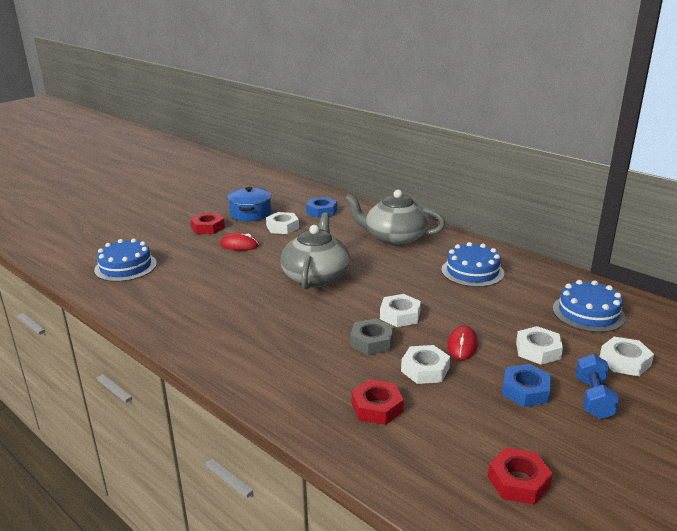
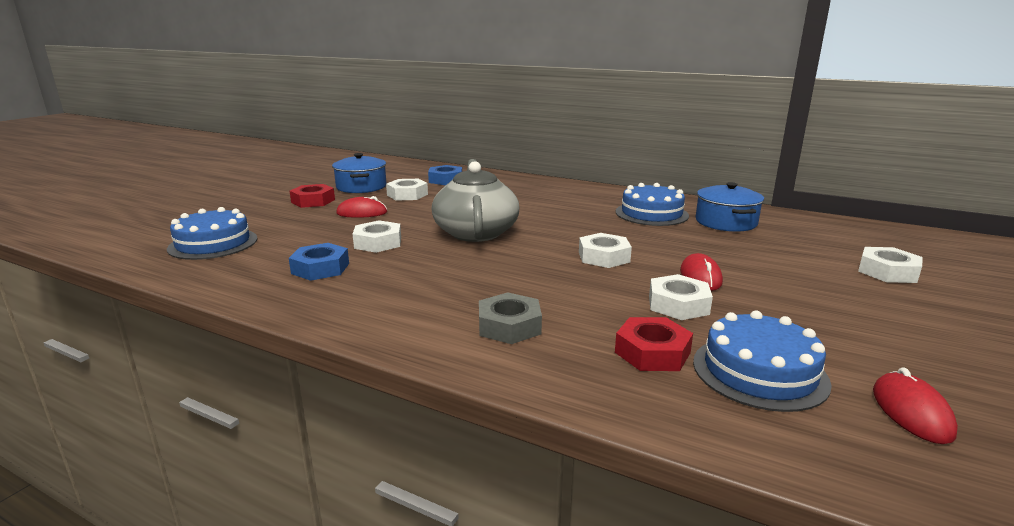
camera: 15 degrees left, 5 degrees down
(371, 342) = (590, 285): grey nut -> grey nut (509, 326)
(394, 238) = (543, 194): grey teapot -> none
(518, 481) = (911, 412): red nut -> red mouse
(525, 391) = (814, 311): blue nut -> blue nut (320, 268)
(530, 289) = (726, 222): none -> blue pot
(538, 350) = (788, 272): white nut -> white nut (378, 243)
(588, 313) = (804, 236): blue cake -> blue cake (759, 372)
(593, 398) = (895, 309): blue dumbbell -> none

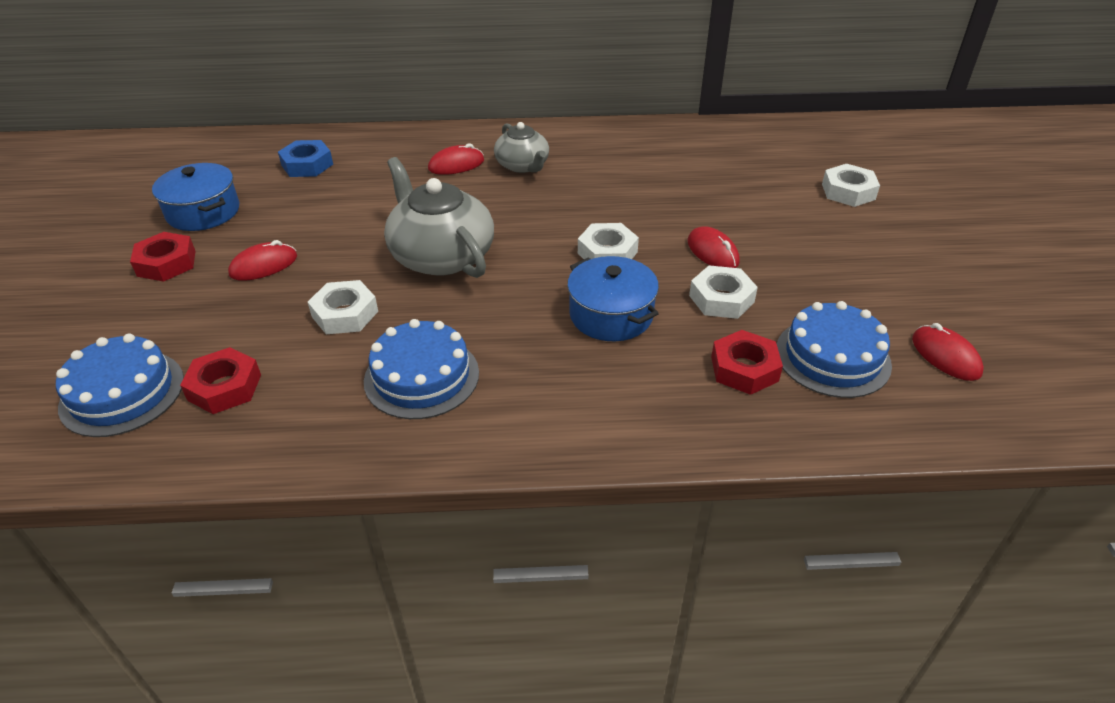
camera: 30 degrees left, 20 degrees up
(265, 255) = (224, 387): none -> red nut
(320, 268) = (323, 382): blue nut -> none
(407, 195) = (287, 211): white nut -> none
(509, 326) = (603, 387): grey nut -> none
(541, 196) = (456, 165): none -> red mouse
(589, 204) = (523, 165): none -> grey teapot
(651, 214) = (599, 163): blue cake -> blue cake (421, 376)
(726, 222) = (678, 157): blue pot -> blue pot (611, 315)

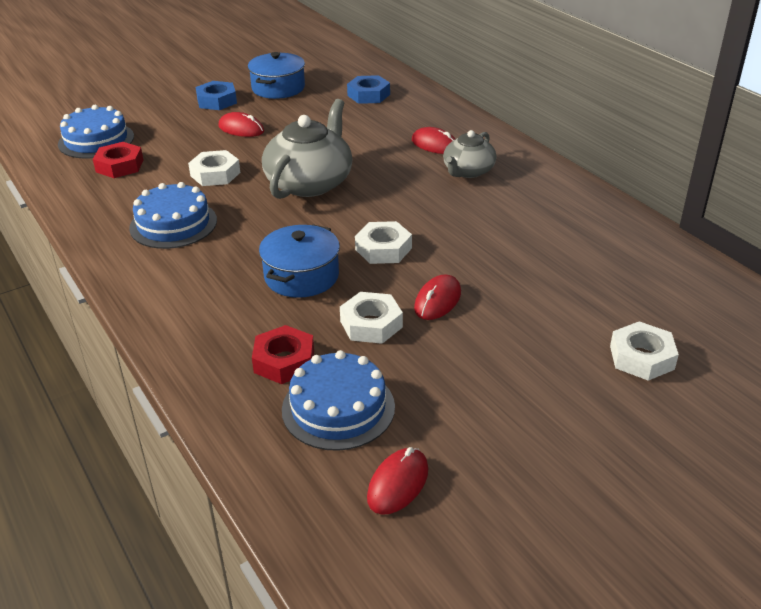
camera: 60 degrees right, 5 degrees down
(166, 263) = (217, 101): red nut -> blue nut

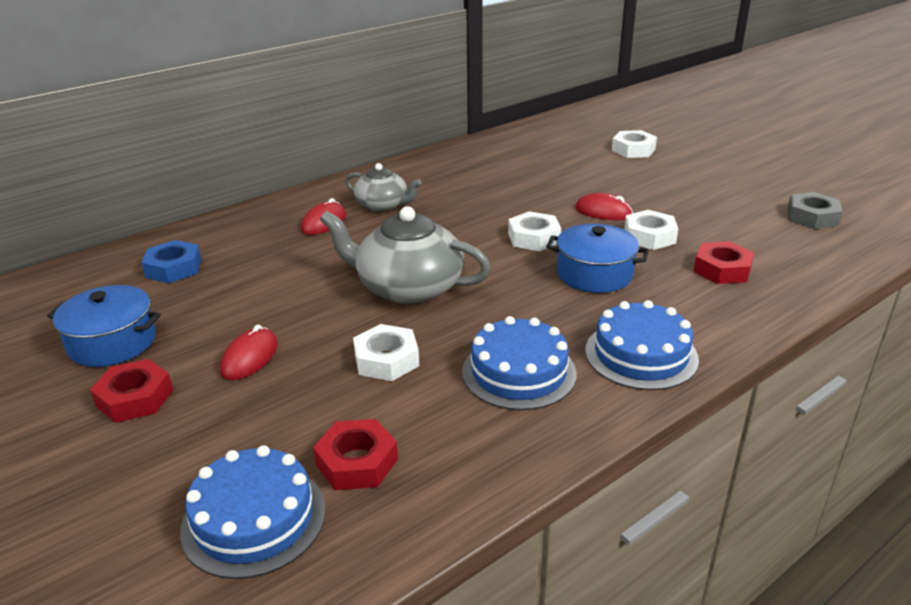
camera: 95 degrees left, 5 degrees down
(217, 101) = (135, 398): blue nut -> red nut
(338, 408) = (759, 242): blue cake -> blue cake (641, 354)
(398, 484) = (812, 217): red mouse -> grey nut

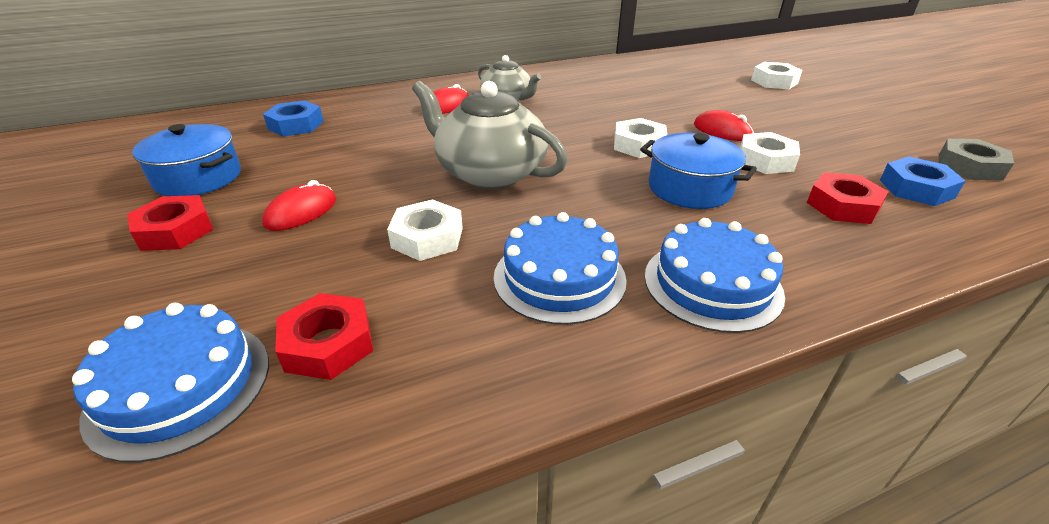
camera: 15 degrees right, 5 degrees up
(775, 244) = (916, 189): none -> blue nut

